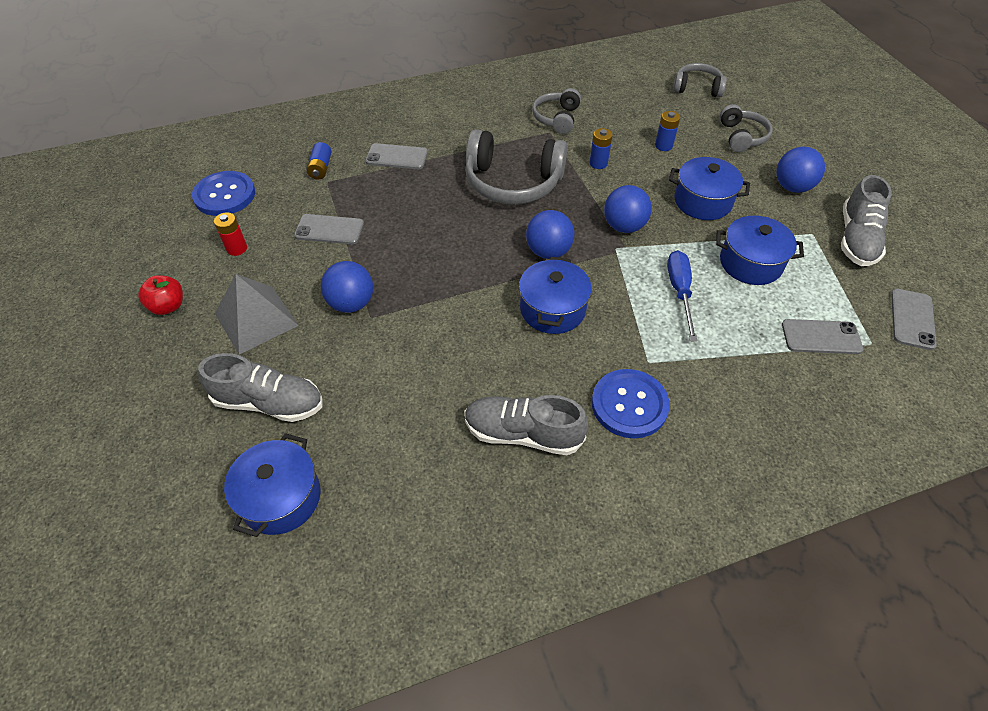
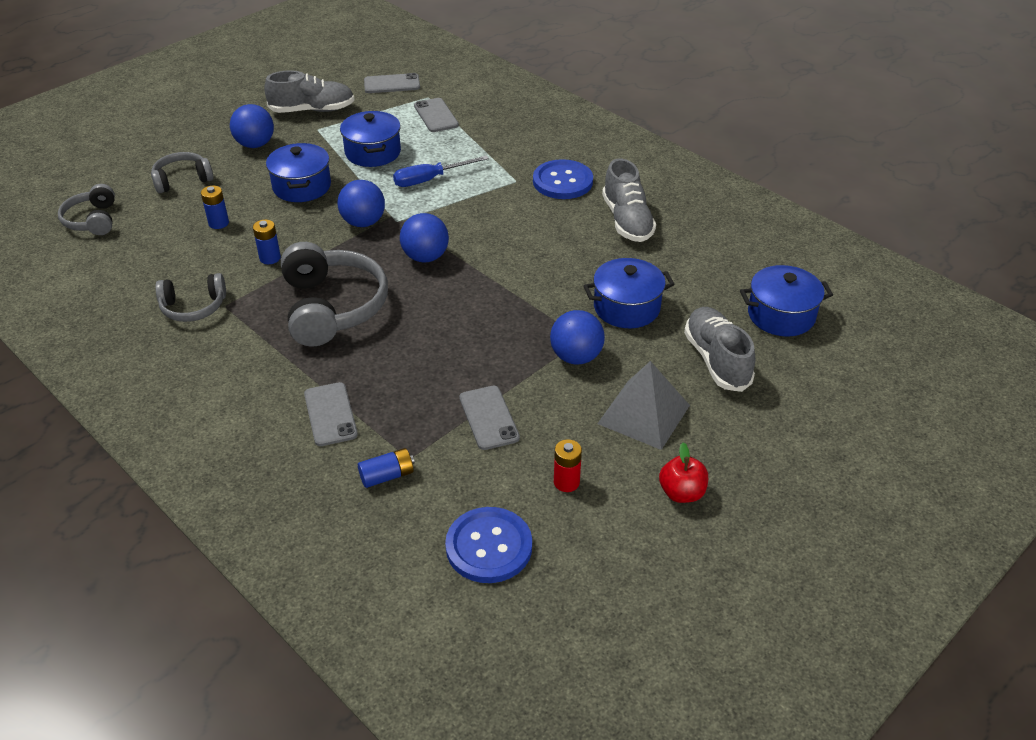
camera: 115 degrees left, 10 degrees down
(552, 309) = (495, 237): blue pot -> blue pot (626, 307)

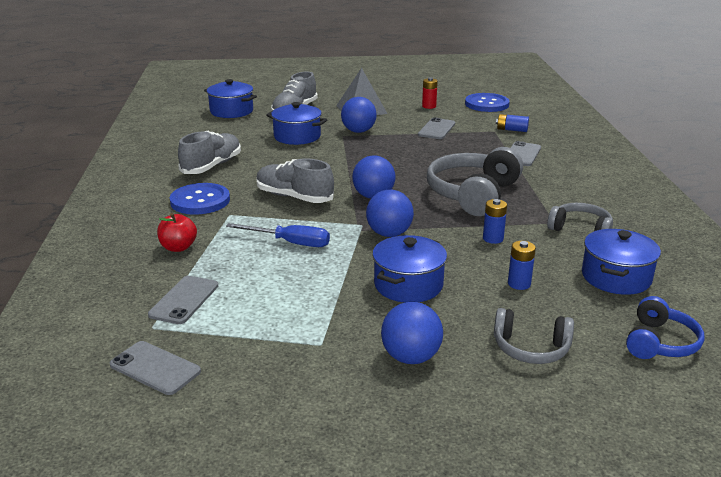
camera: 140 degrees left, 15 degrees down
(92, 220) = (659, 342): grey headphones -> blue headphones
(312, 110) = (294, 376): grey shoe -> grey shoe (294, 197)
(373, 152) = (301, 289): blue pot -> blue pot (616, 277)
(681, 493) = (385, 92): red apple -> red apple (178, 247)

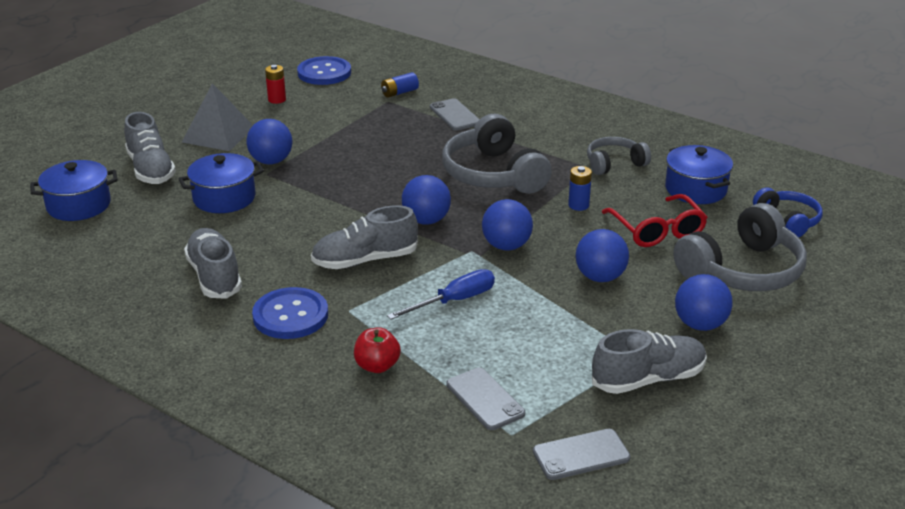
camera: 50 degrees left, 5 degrees up
(295, 361) = (648, 379): none -> grey shoe
(408, 285) = (600, 277): blue pot -> blue ball
(436, 129) = (336, 123): grey phone -> none
(519, 284) = (657, 230): blue battery -> red glasses
(530, 348) = (742, 271): grey headphones -> grey headphones, size x1.76

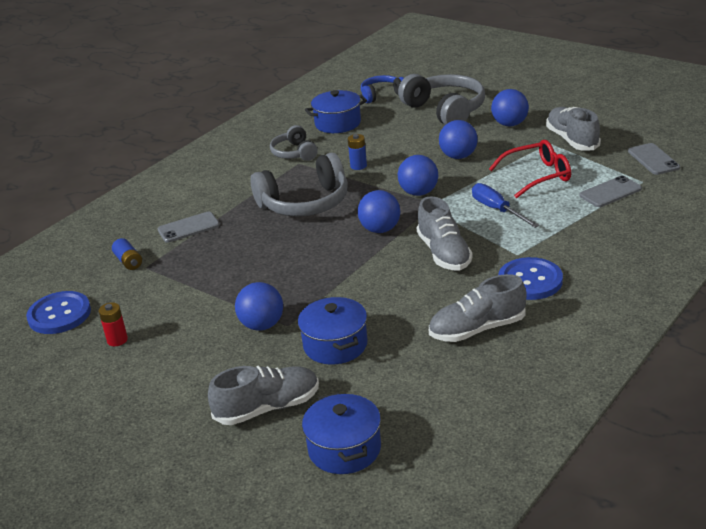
camera: 85 degrees left, 0 degrees up
(218, 134) = (193, 371): grey pyramid -> none
(377, 366) = (586, 235): red apple -> none
(657, 230) = (395, 137): red glasses -> red glasses (537, 176)

